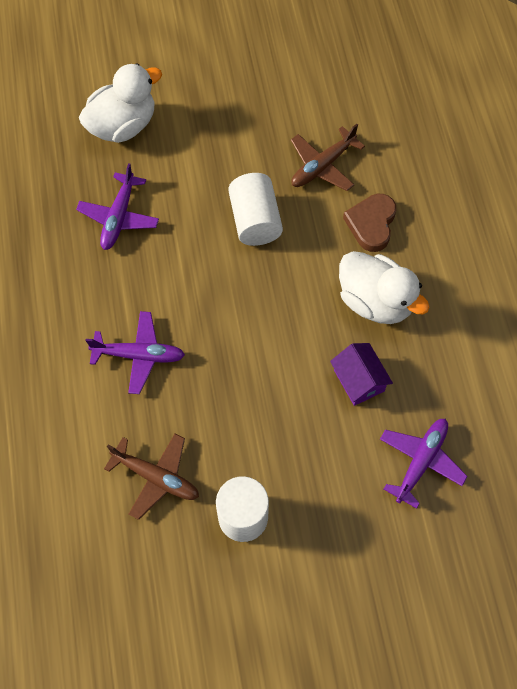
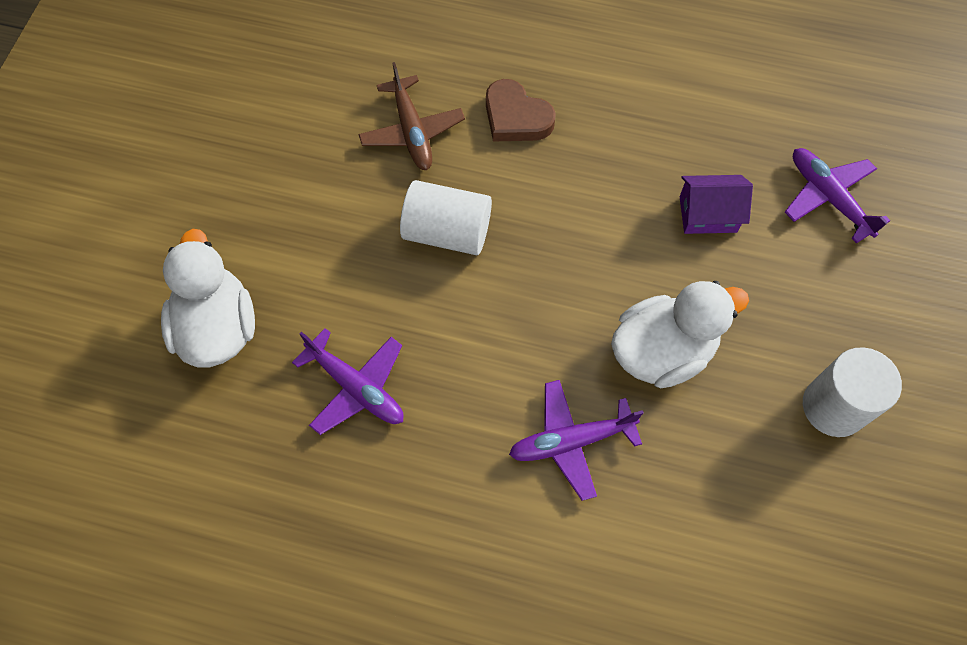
camera: 65 degrees left, 0 degrees up
(139, 355) = (571, 441): purple plane -> purple plane turned 135 degrees counterclockwise
(156, 477) = (748, 486): brown plane -> none
(375, 301) = (616, 156): white duck -> white duck (662, 351)

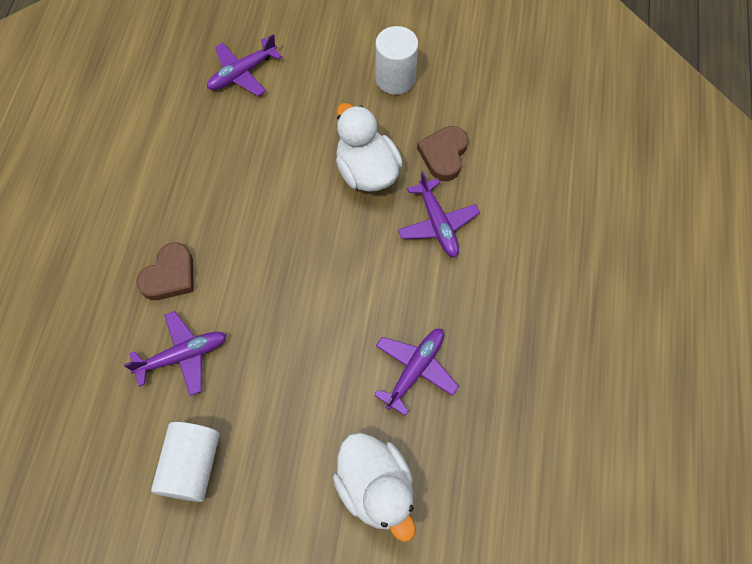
camera: 95 degrees left, 0 degrees up
(218, 327) = (376, 488): white duck -> white duck turned 105 degrees counterclockwise
(412, 131) = (183, 356): brown plane -> purple plane
(447, 232) = (279, 318): white cylinder -> white cylinder (192, 465)
(691, 465) = (444, 155): none -> brown heart
(708, 214) = (258, 144): purple house -> none

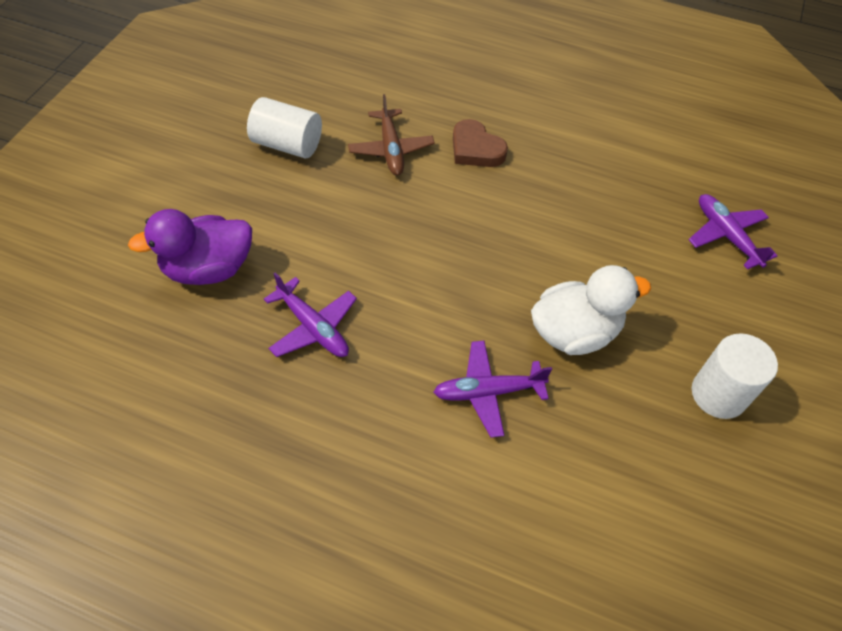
camera: 100 degrees right, 10 degrees down
(183, 356) = (391, 149): purple plane -> brown plane
(376, 488) = (208, 269): white duck -> purple duck
(444, 155) = (589, 424): brown heart -> none

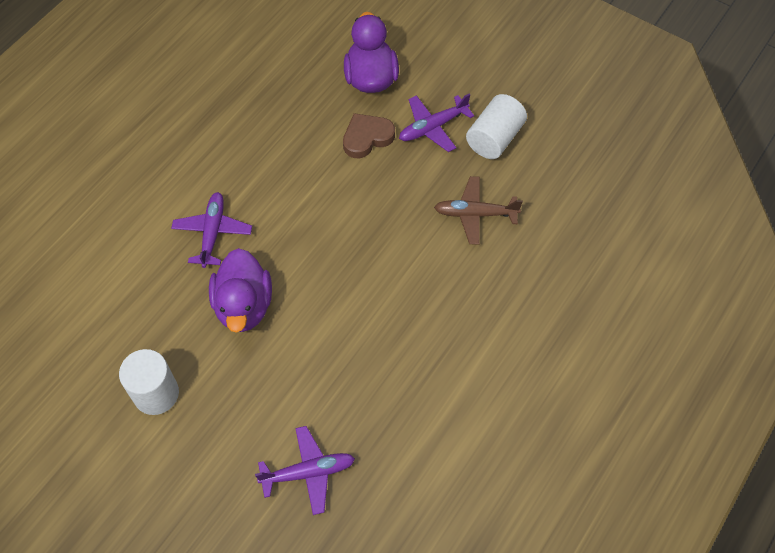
camera: 105 degrees right, 5 degrees up
(313, 327) = (300, 135): purple plane -> purple plane (432, 127)
(476, 149) = (463, 283): brown heart -> brown heart (367, 138)
(574, 332) = (244, 306): white duck -> purple duck

